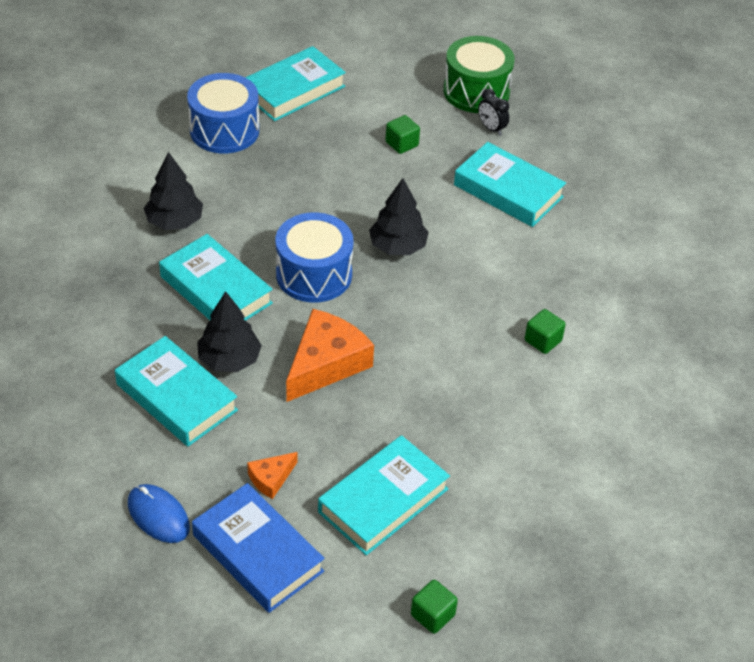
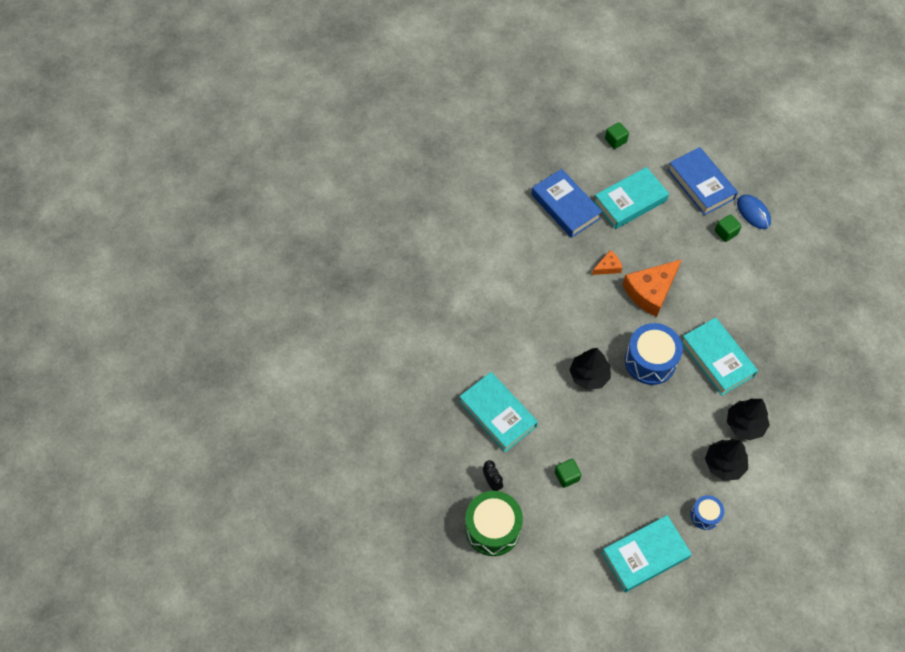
camera: 165 degrees left, 15 degrees up
(176, 397) = (743, 283): turquoise book -> none
(224, 130) = (705, 515): blue drum -> blue drum, size x0.53
(229, 360) = (710, 304): black tree -> black tree (724, 464)
(271, 478) = (690, 223): orange cheese -> orange cheese (608, 267)
(494, 473) = (565, 206): none -> blue book
(543, 341) = (511, 285): green cube -> green cube (725, 233)

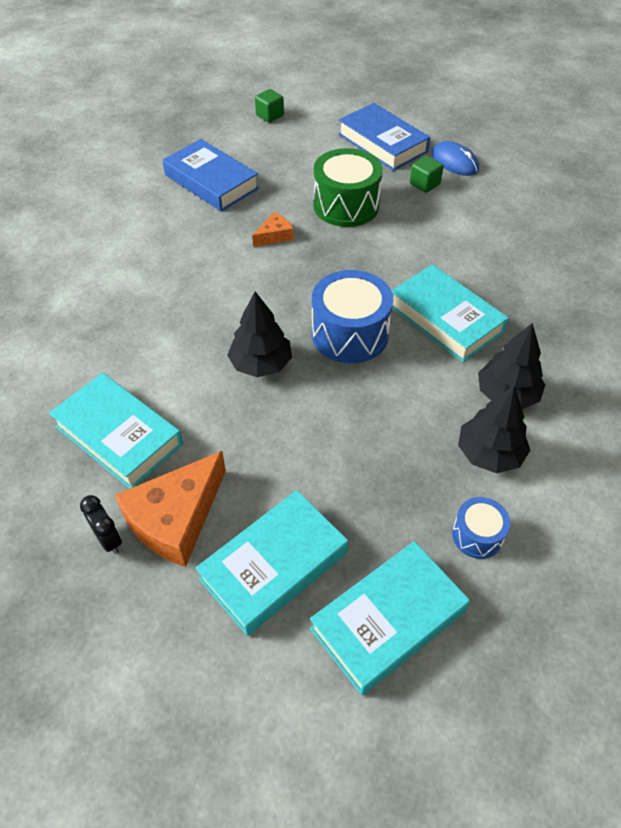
camera: 10 degrees left, 10 degrees down
(492, 528) = (109, 619): green drum -> green drum (346, 205)
(566, 476) = (237, 510): green cube -> none
(630, 201) = (296, 168): turquoise book -> turquoise book (274, 566)
(650, 291) = (337, 254): orange cheese -> orange cheese (176, 518)

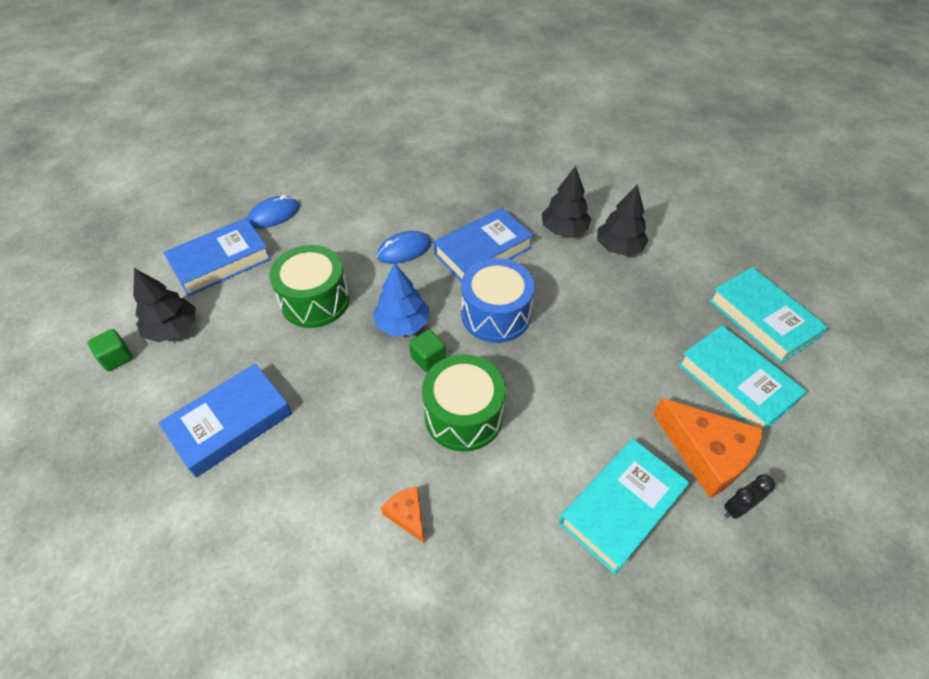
camera: 85 degrees left, 0 degrees up
(221, 316) = (463, 415): none -> green drum
(261, 364) = (529, 383): black tree -> black tree (173, 329)
(274, 236) = (348, 364): orange cheese -> orange cheese (407, 515)
(326, 265) = (402, 324): none -> blue tree
(424, 184) = (301, 239): green cube -> green cube (428, 358)
(430, 256) = (404, 250): none -> blue mouse
(445, 319) = (483, 251): turquoise book -> blue book
(477, 535) = (687, 264): blue drum -> none

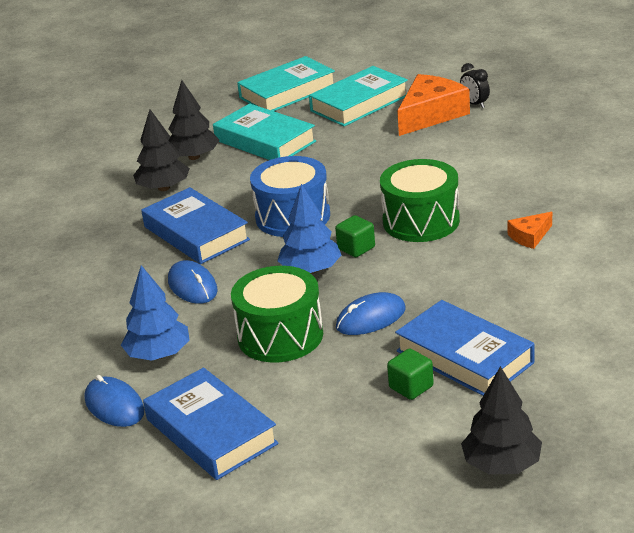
camera: 90 degrees left, 20 degrees down
(117, 358) = (391, 476): green cube -> green cube (411, 387)
(173, 329) = (337, 440): black tree -> black tree (502, 464)
(315, 361) = (371, 318): none -> blue mouse
(321, 233) = (158, 354): none -> blue tree
(621, 507) = (489, 146): turquoise book -> turquoise book (265, 141)

